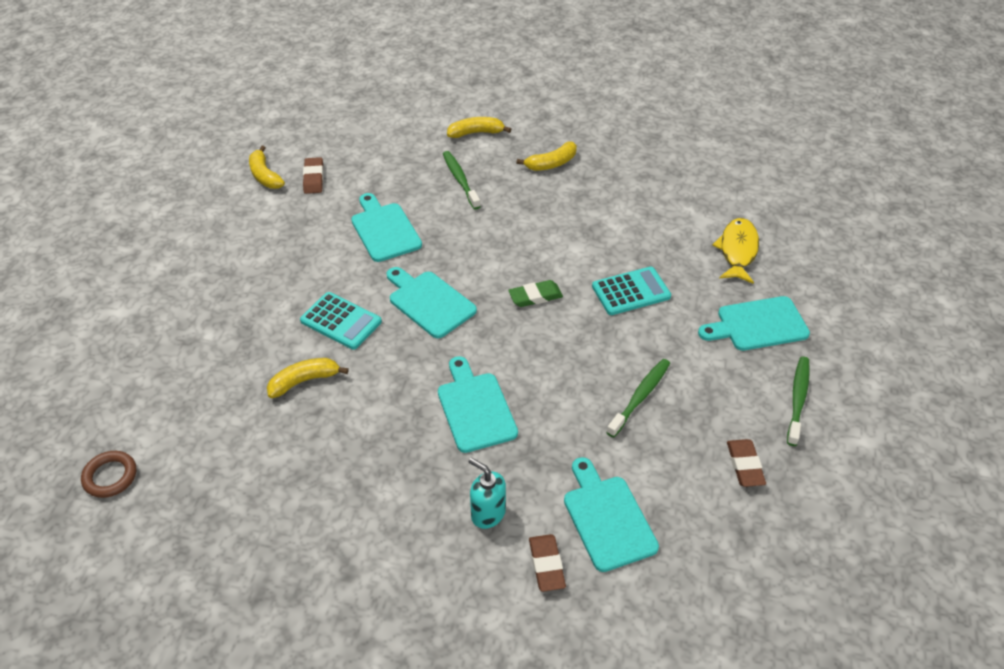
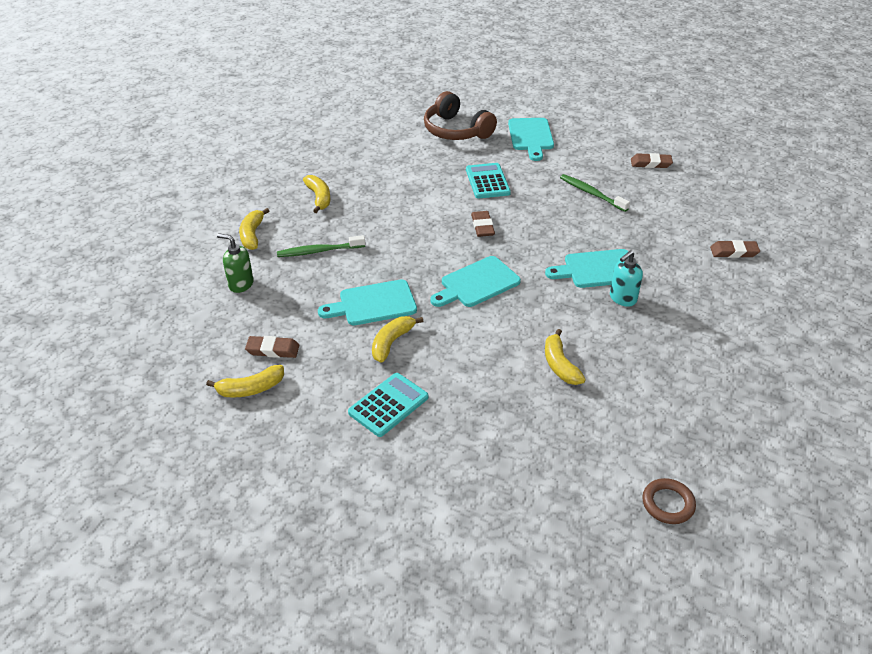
camera: 80 degrees left, 5 degrees down
(329, 251) = (391, 342): none -> yellow banana
(341, 321) = (490, 339): turquoise calculator -> turquoise calculator (388, 405)
(400, 141) = (241, 284): none -> green soap dispenser
(487, 513) = (694, 273): turquoise soap dispenser -> turquoise soap dispenser (622, 298)
(535, 296) = (482, 226): green eraser -> brown eraser
(607, 518) = (695, 222): turquoise cutting board -> none
(737, 251) = (456, 130): yellow fish -> brown headphones
(798, 399) = (598, 135): green toothbrush -> none

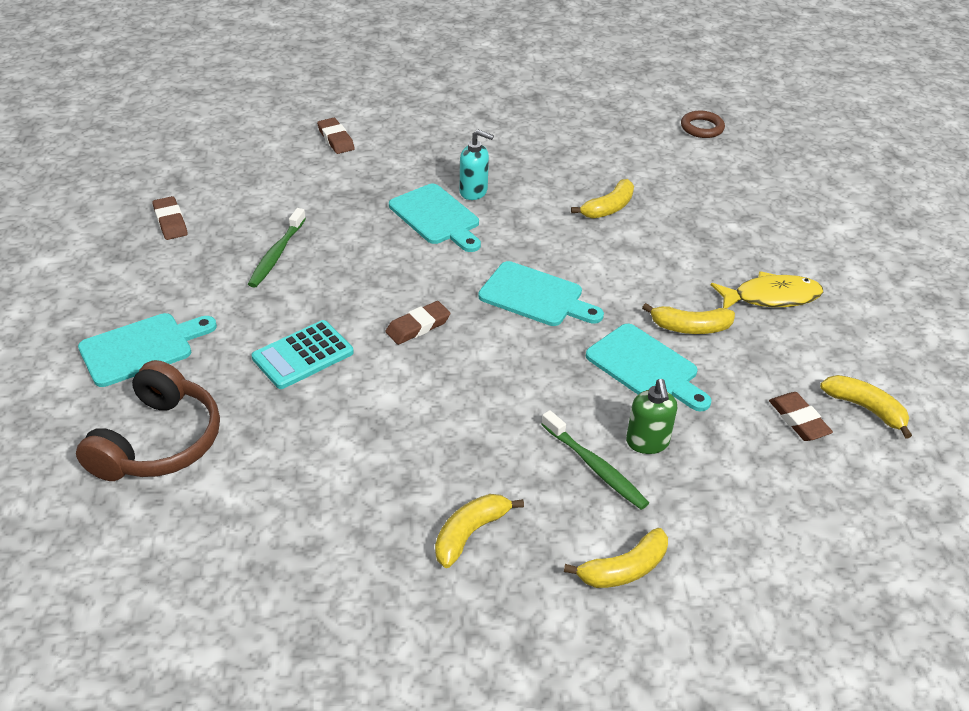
camera: 120 degrees left, 0 degrees up
(241, 284) = (731, 517): green soap dispenser -> green soap dispenser (647, 442)
(388, 405) = (771, 297): turquoise calculator -> yellow fish

